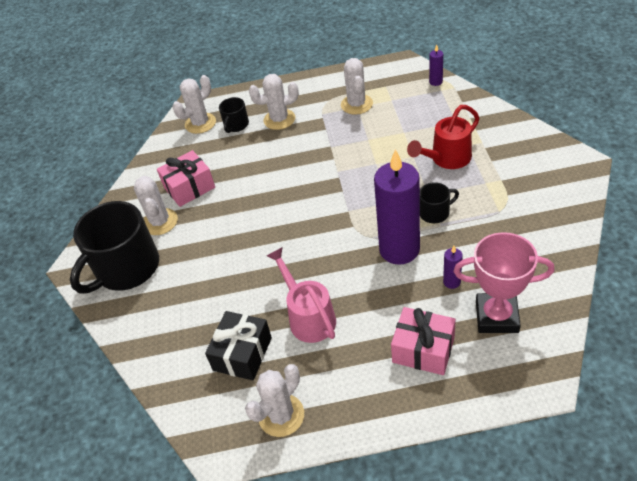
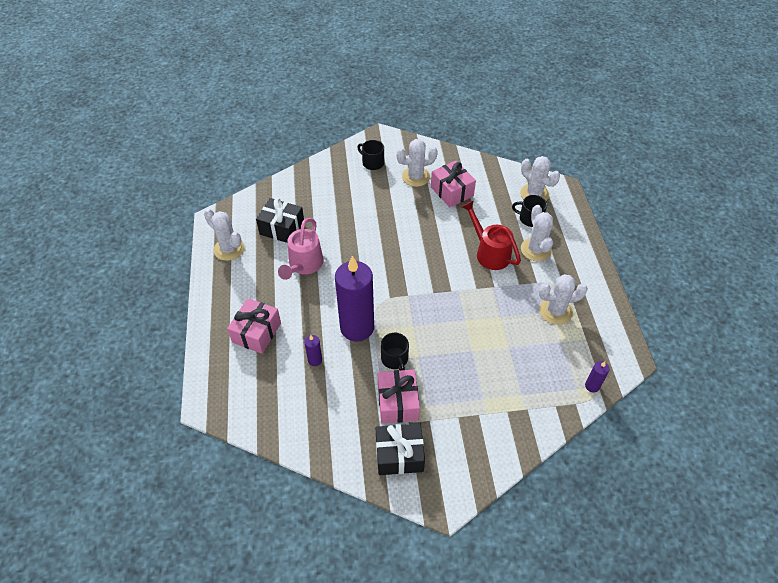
camera: 85 degrees right, 5 degrees up
(126, 268) = (372, 162): black mug -> black mug, size x0.47
(308, 317) = (304, 265): pink watering can -> pink watering can turned 135 degrees clockwise
(446, 159) = (465, 378): red watering can -> red watering can (489, 252)
(488, 205) = (398, 402): none -> pink gift
(496, 316) = (273, 386): pink trophy -> none
(546, 197) = (399, 455): none -> black gift

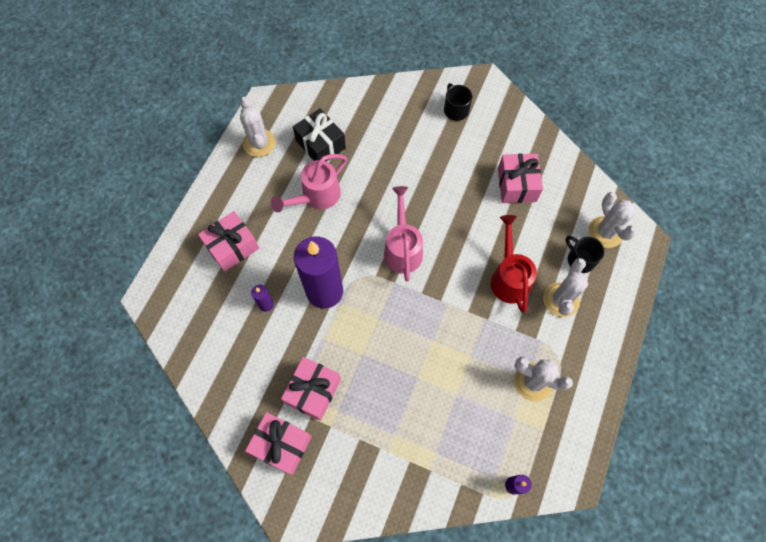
camera: 30 degrees right, 15 degrees up
(394, 359) = (339, 344): black mug -> none
(397, 270) = (402, 248): none -> pink watering can
(399, 455) = (281, 445): black gift -> pink gift
(416, 177) = (490, 148): white cactus -> none

